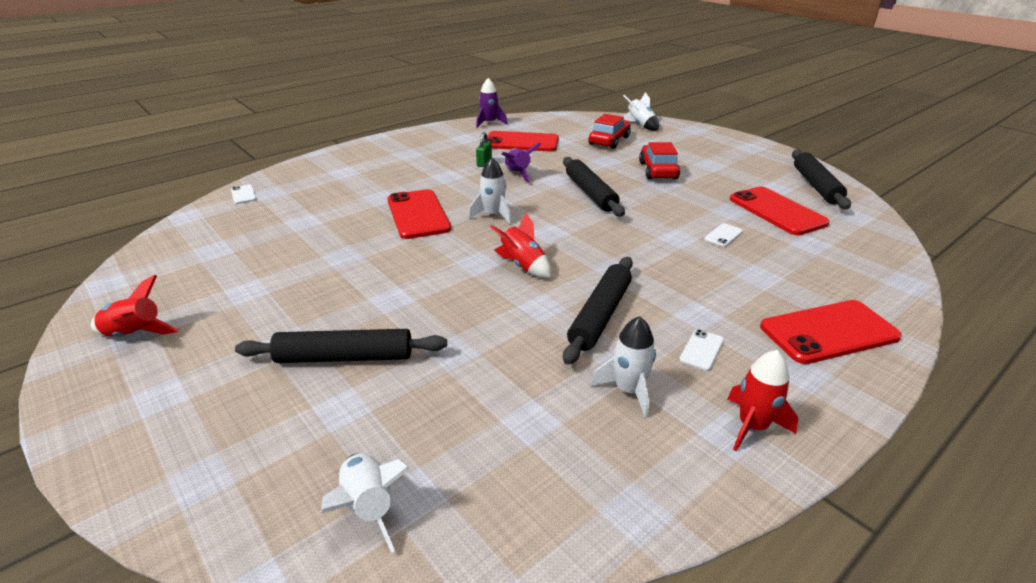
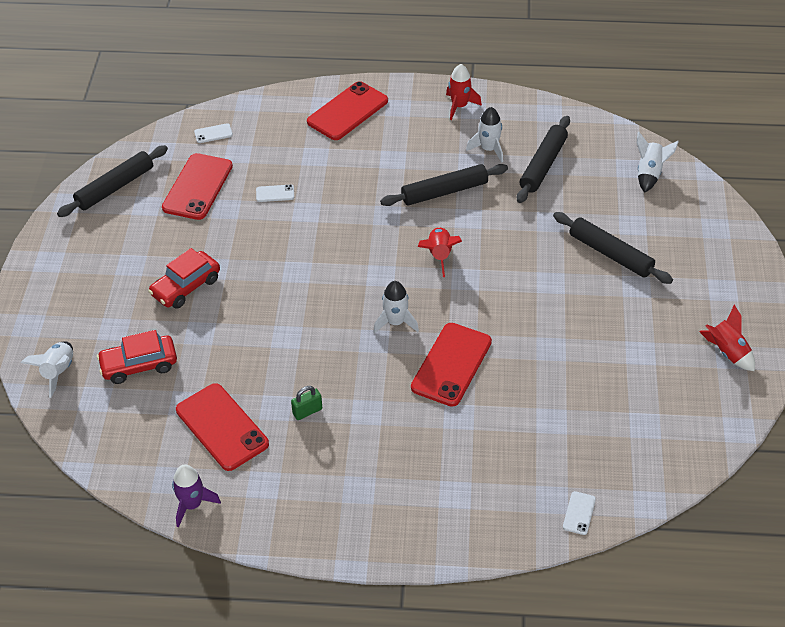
camera: 135 degrees left, 15 degrees up
(517, 174) = (303, 368): purple rocket -> none
(590, 193) = (286, 297): black rolling pin -> black rolling pin (543, 165)
(701, 350) = (424, 143): white phone -> white phone (213, 133)
(828, 332) = (347, 111): red phone -> red phone turned 75 degrees counterclockwise

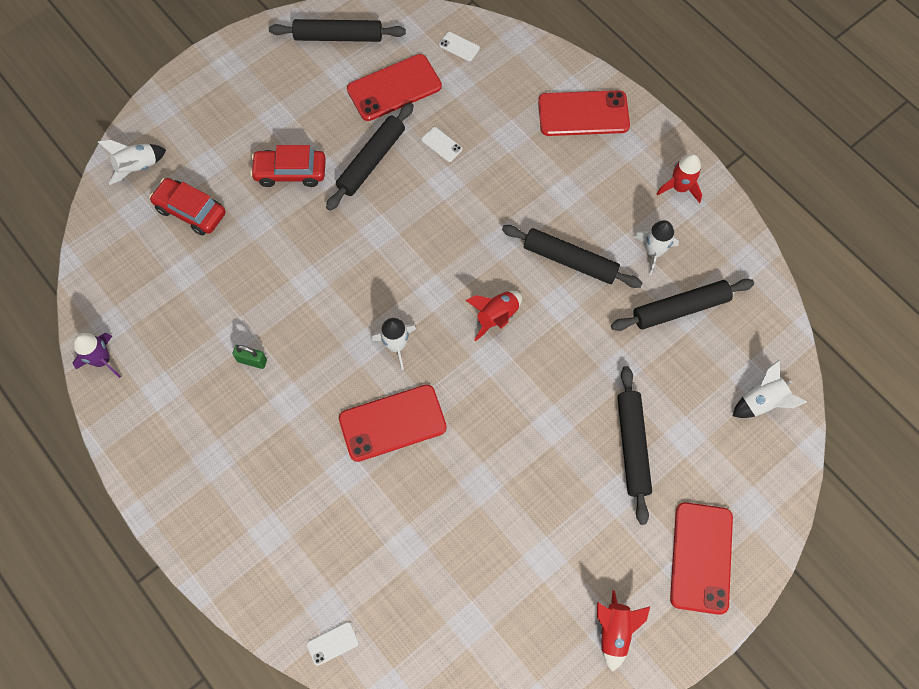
camera: 45 degrees right, 20 degrees up
(222, 427) = (186, 316): red phone -> red phone (701, 557)
(237, 237) = (371, 161): none -> black rolling pin

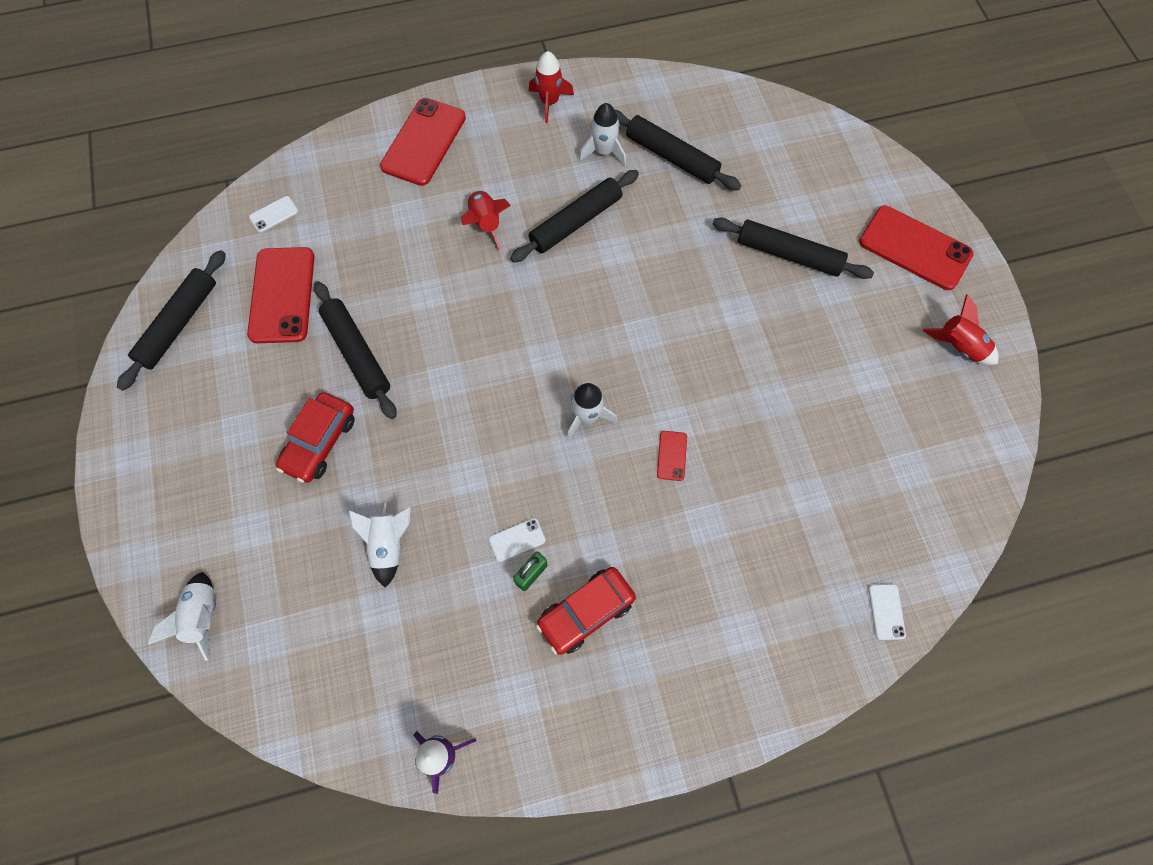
camera: 65 degrees left, 0 degrees up
(190, 211) = (303, 573): red car -> red car (586, 612)
(392, 423) = (672, 455): red phone -> red phone, size x0.44
(441, 144) = (380, 279): white phone -> white phone (517, 540)
(496, 317) = (602, 310): red rocket -> red rocket (485, 223)
(680, 309) = (672, 157): black rolling pin -> black rolling pin turned 60 degrees counterclockwise
(761, 401) = (790, 138): white rocket -> white rocket (388, 545)

